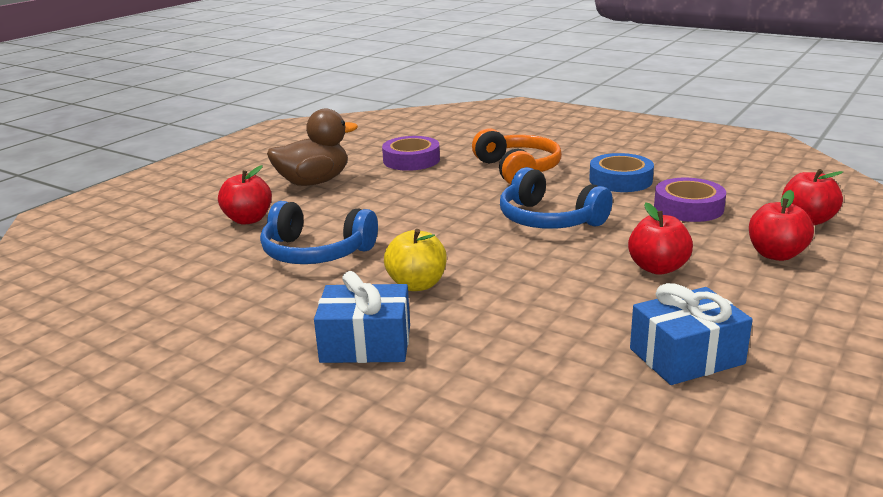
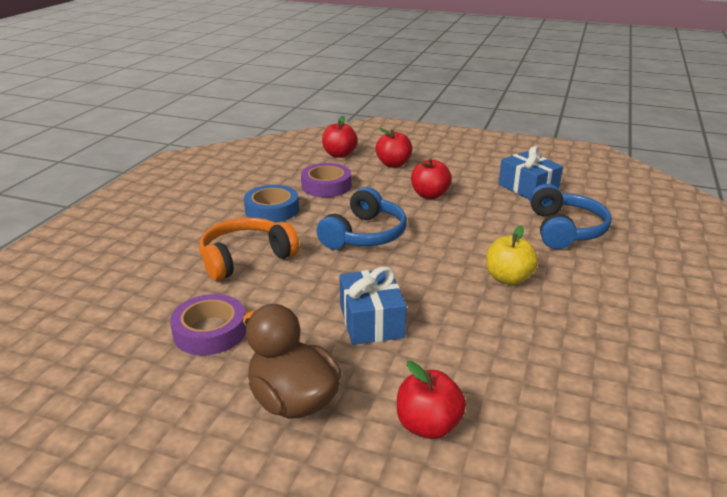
camera: 105 degrees left, 5 degrees up
(316, 252) = (484, 345): blue headphones -> blue headphones (565, 230)
(366, 344) = (603, 285): blue gift -> blue gift (371, 321)

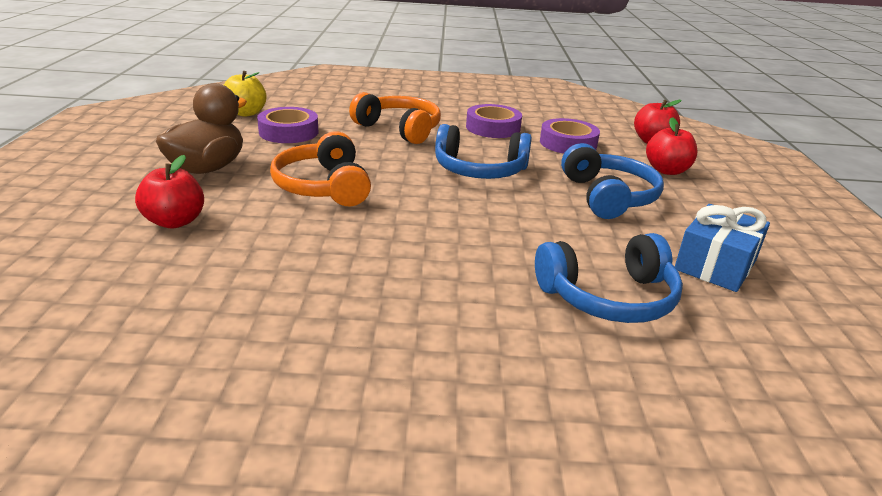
camera: 70 degrees right, 0 degrees up
(272, 210) = (493, 128): blue tape -> purple tape
(371, 321) = (323, 186): blue gift -> orange headphones
(429, 195) = (608, 196): red apple -> blue headphones
(508, 278) = (441, 254): yellow apple -> yellow apple (246, 113)

